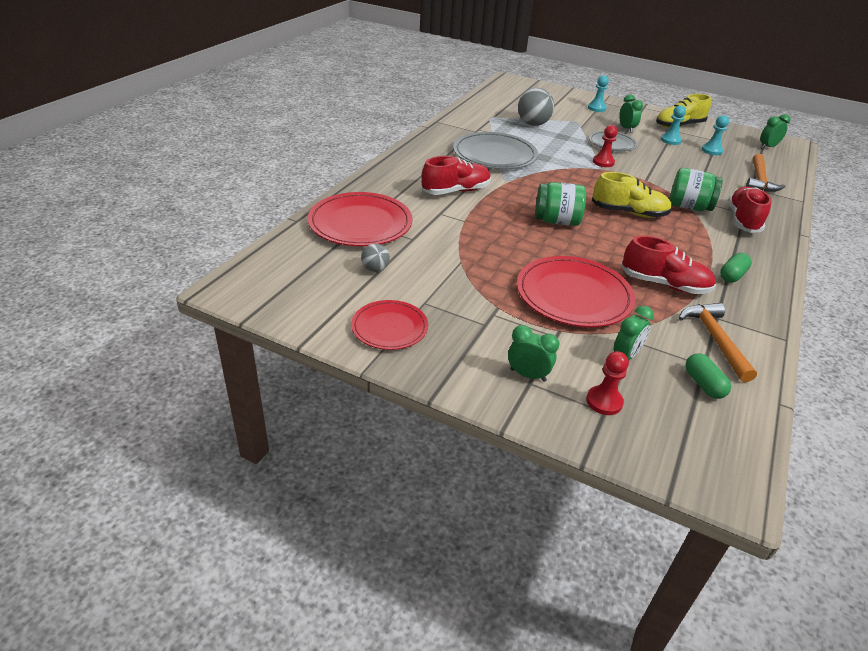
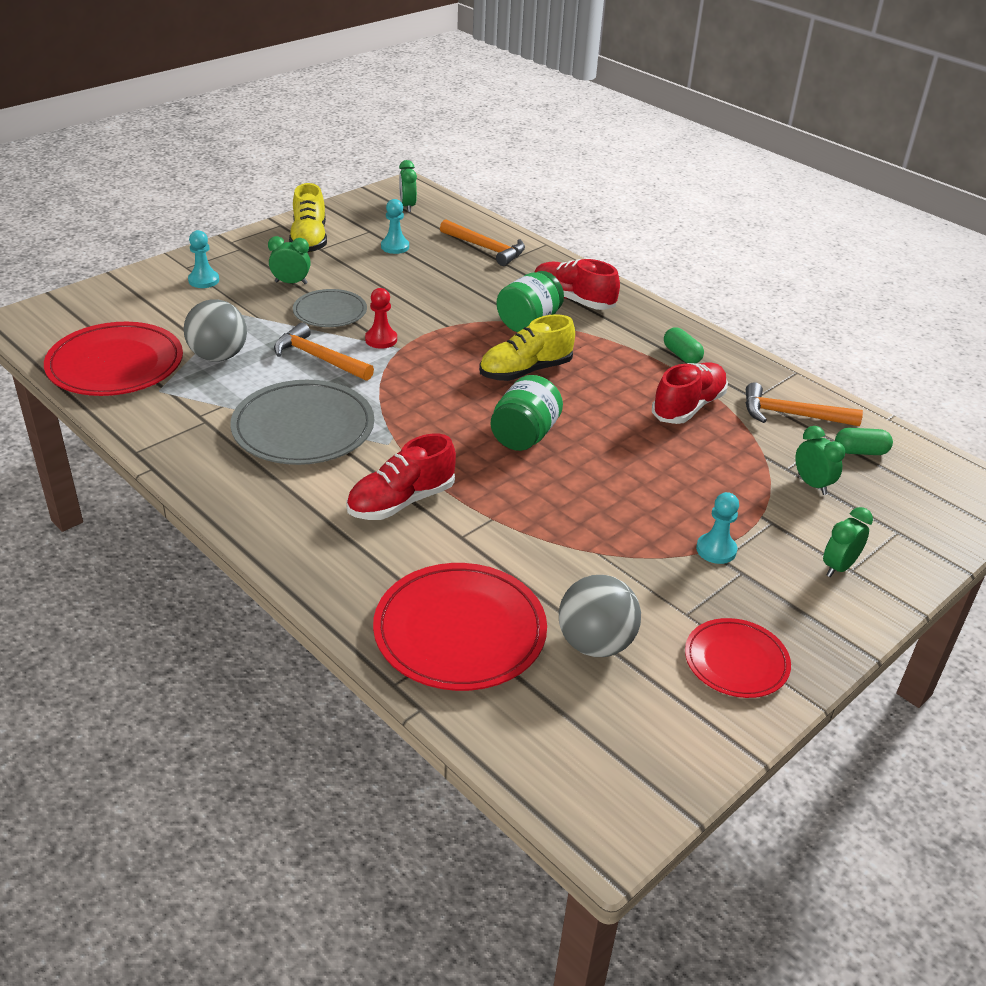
camera: 70 degrees left, 0 degrees up
(375, 269) = (595, 644): grey ball -> grey ball, size x1.88
(456, 191) = (401, 501): red shoe -> red shoe turned 120 degrees counterclockwise
(562, 148) = (319, 358): none -> orange hammer
(573, 295) = (696, 481): red plate -> red plate (115, 365)
(604, 401) = (883, 526): red pawn -> none
(629, 213) = (525, 371): yellow shoe -> yellow shoe turned 150 degrees counterclockwise
(670, 140) = (348, 263): turquoise pawn -> turquoise pawn (716, 550)

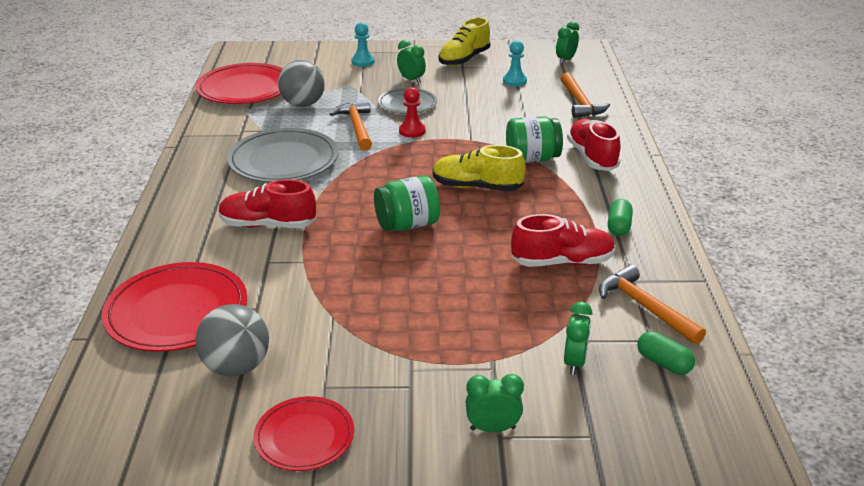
camera: 45 degrees right, 5 degrees down
(716, 550) = (416, 361): turquoise pawn -> none

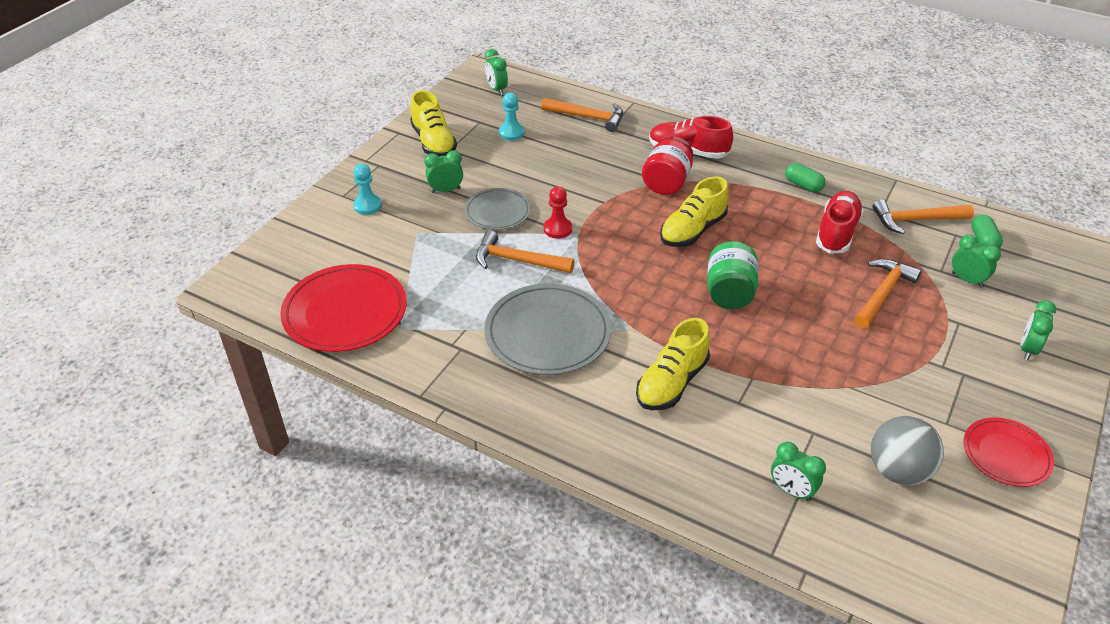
camera: 60 degrees left, 10 degrees up
(177, 311) = (791, 490): red plate -> green clock
(268, 225) = (671, 382): red shoe -> yellow shoe
(303, 104) = (430, 280): grey ball -> none
(491, 309) = (882, 294): none -> orange hammer
(532, 159) = (666, 182): green jar -> red jar
(663, 363) = (983, 241): green capsule -> green capsule turned 75 degrees counterclockwise

